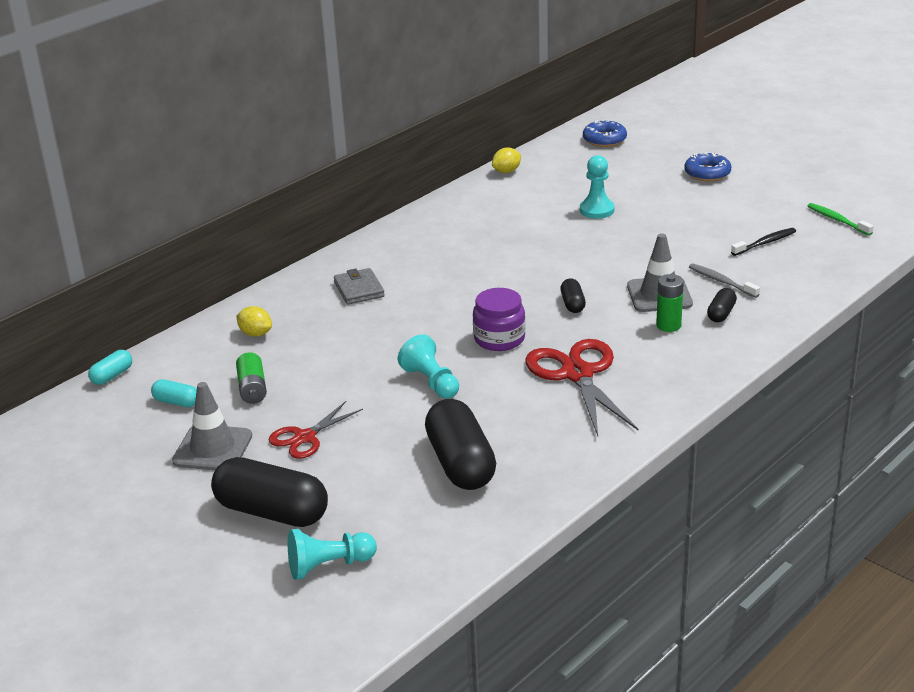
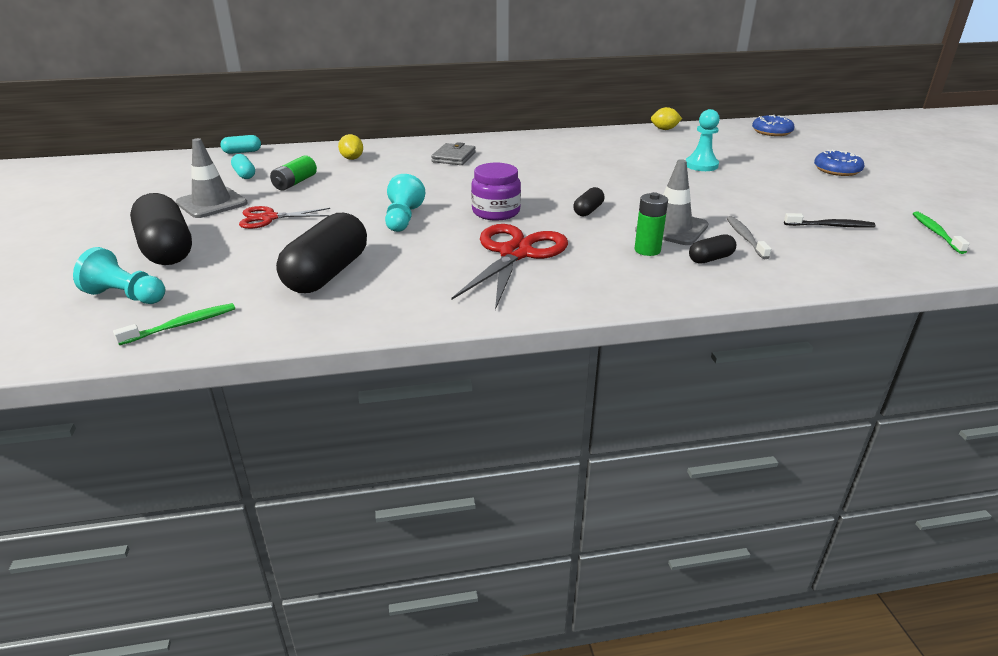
camera: 35 degrees right, 0 degrees up
(427, 561) = (181, 325): none -> green toothbrush

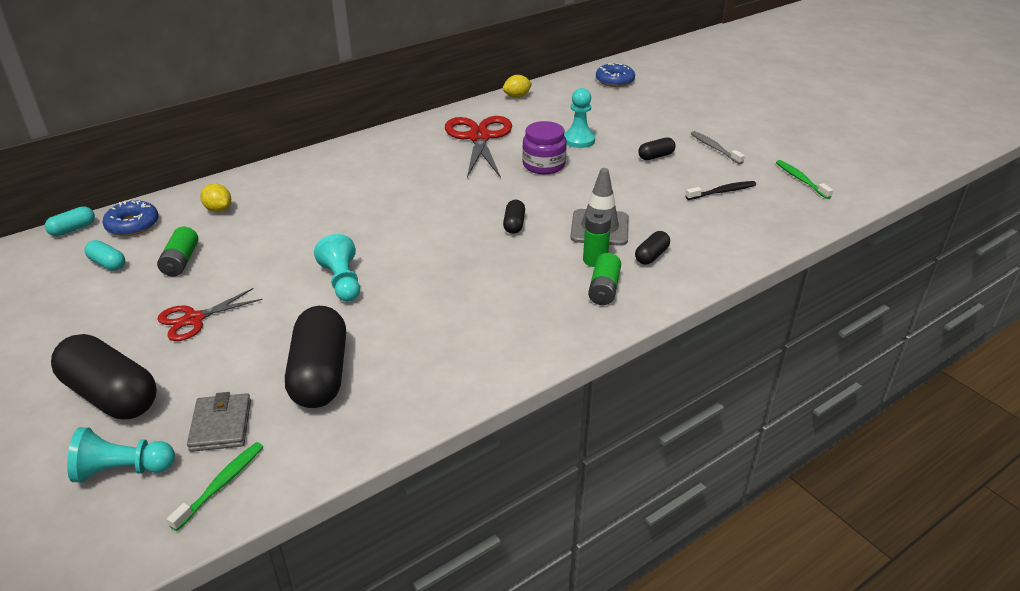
camera: 25 degrees left, 5 degrees up
(212, 203) = (105, 316): grey traffic cone -> none
(453, 157) = (331, 182): grey wallet -> grey wallet (221, 425)
(496, 212) = (429, 248): purple jar -> purple jar (544, 165)
(515, 253) = (484, 296): red scissors -> red scissors (479, 137)
(639, 273) = (604, 289): none -> green battery
(745, 238) = (665, 223): grey toothbrush -> grey toothbrush (714, 148)
(774, 188) = (656, 156): none -> black capsule
(837, 170) = (693, 120): blue donut -> blue donut (132, 225)

